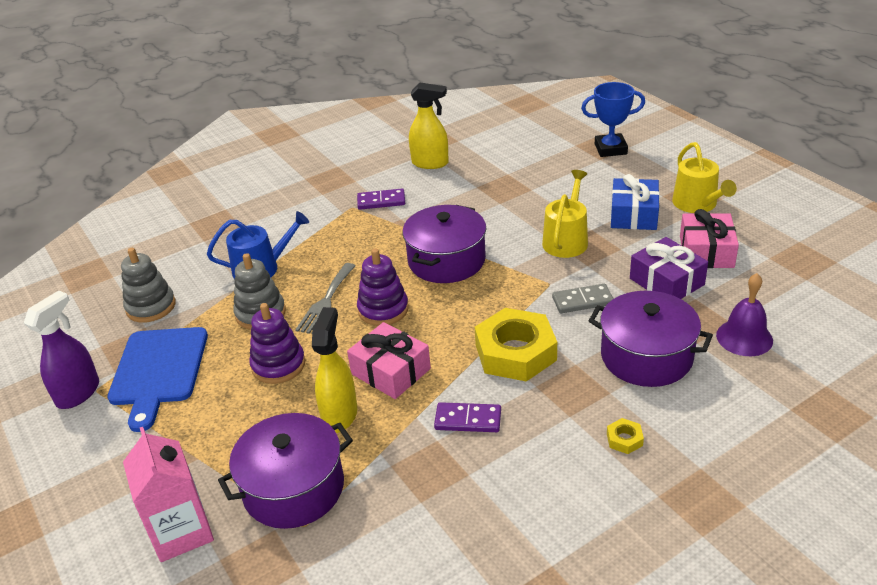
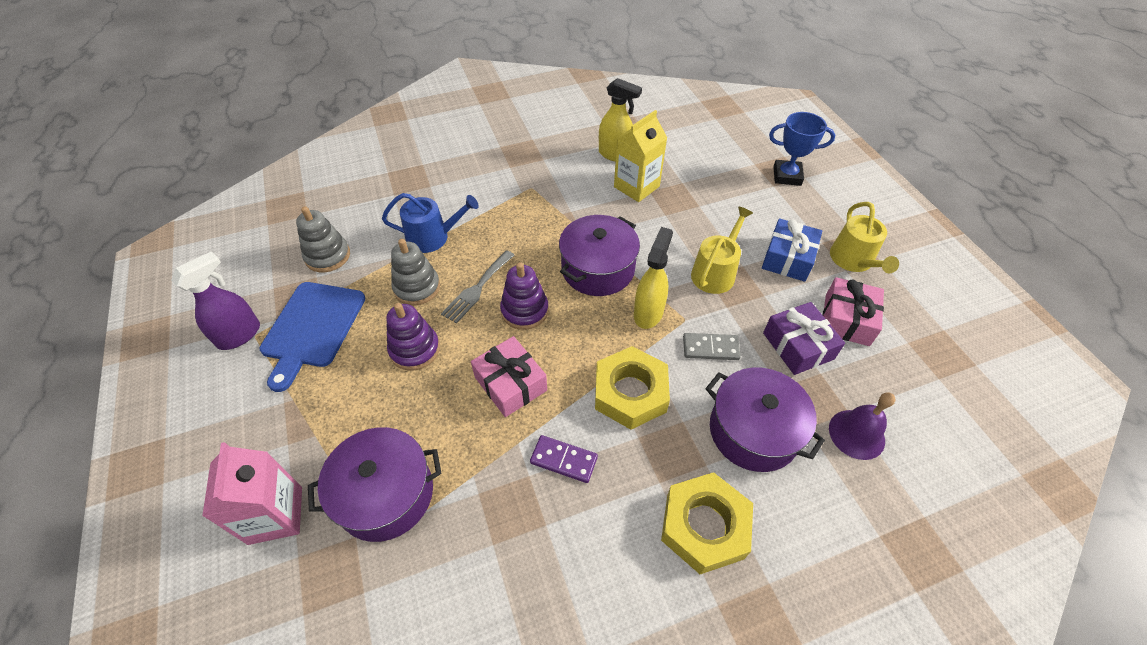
camera: 10 degrees right, 15 degrees up
(340, 415) = (451, 421): yellow spray bottle -> yellow spray bottle (648, 313)
(381, 201) = (559, 187): purple domino -> none
(462, 185) = (636, 187): none -> yellow carton
(624, 439) = (704, 526): yellow nut -> yellow nut, size x2.49

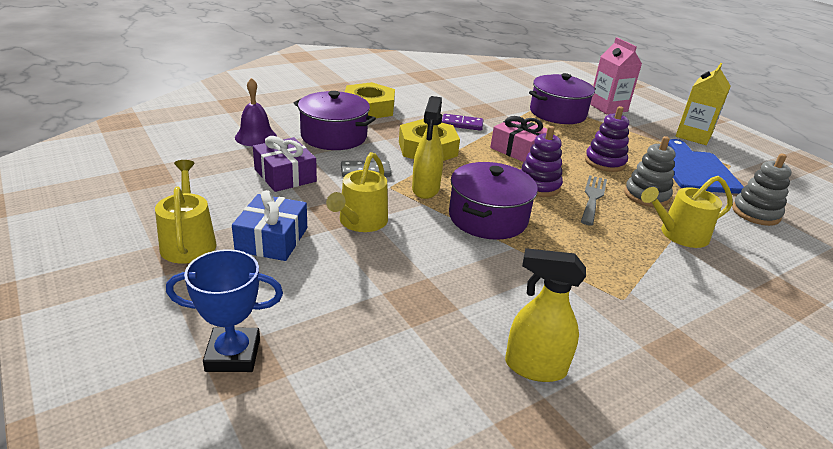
camera: 165 degrees right, 20 degrees down
(240, 335) = (740, 164): purple spray bottle -> none
(433, 237) = (679, 234): blue watering can -> yellow watering can
(636, 187) = (479, 313): yellow carton -> yellow carton (693, 136)
(847, 319) = (228, 193): pink gift -> none

